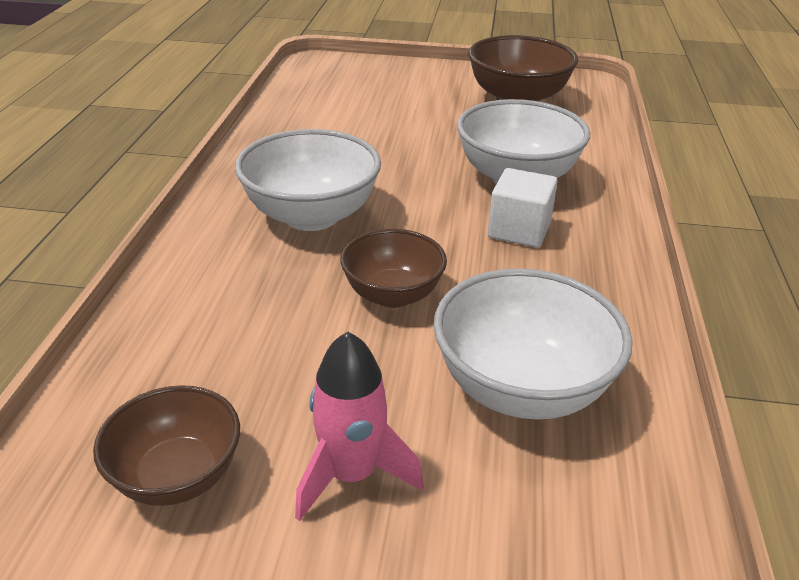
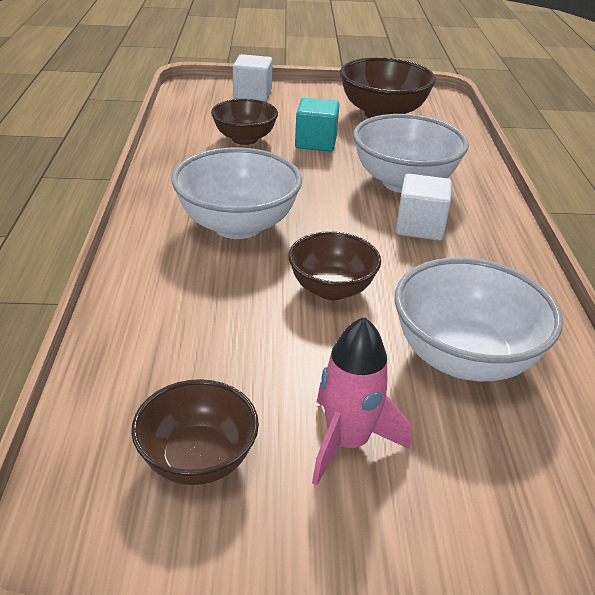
camera: 10 degrees left, 0 degrees up
(352, 121) = (244, 139): none -> brown bowl
(377, 72) = (252, 94): none -> white cube
(430, 128) = (316, 142): none -> turquoise cube

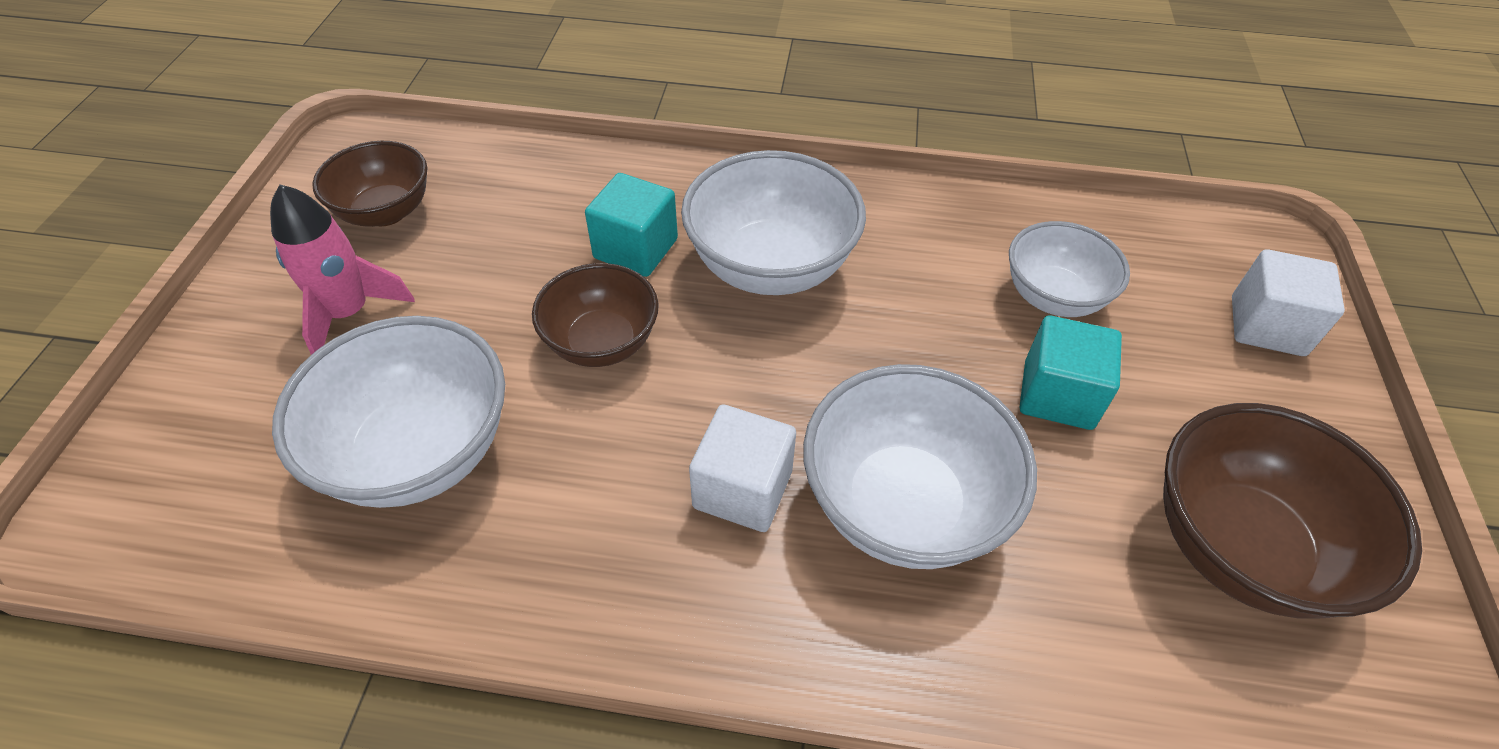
camera: 100 degrees right, 15 degrees up
(229, 285) = (636, 249): none -> turquoise cube
(244, 139) = (1053, 297): brown bowl -> white bowl

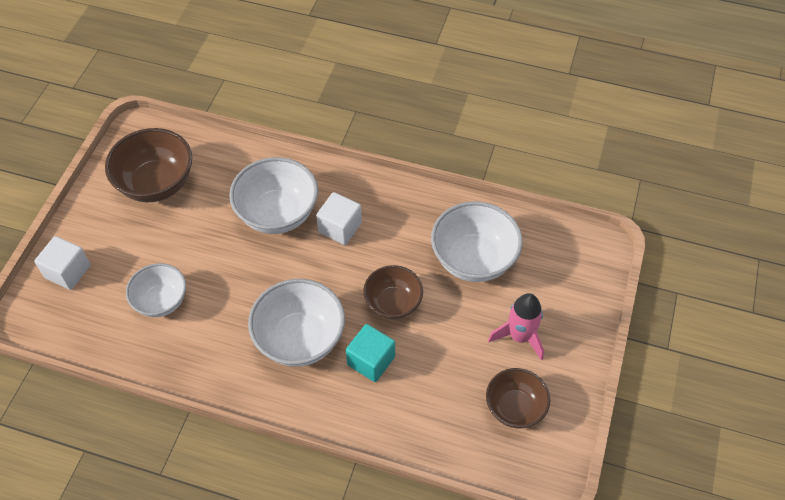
camera: 170 degrees left, 5 degrees up
(1058, 395) = (190, 250): turquoise cube -> none

